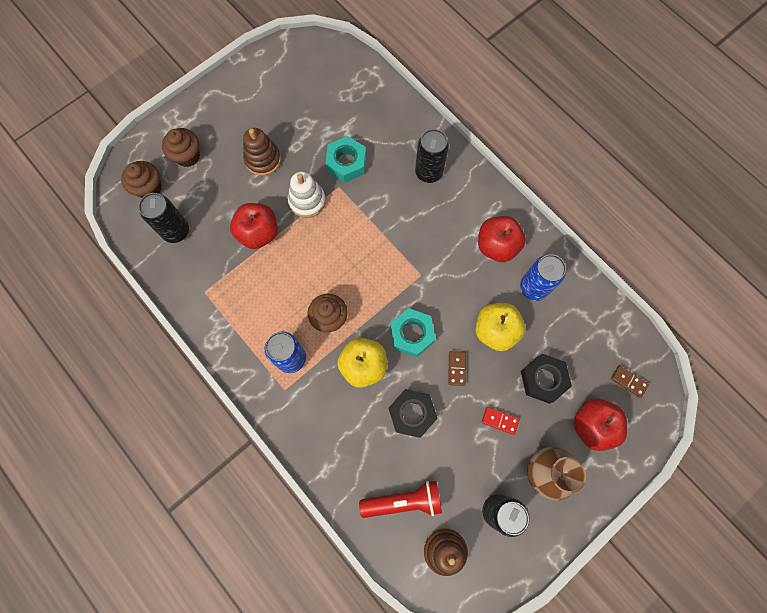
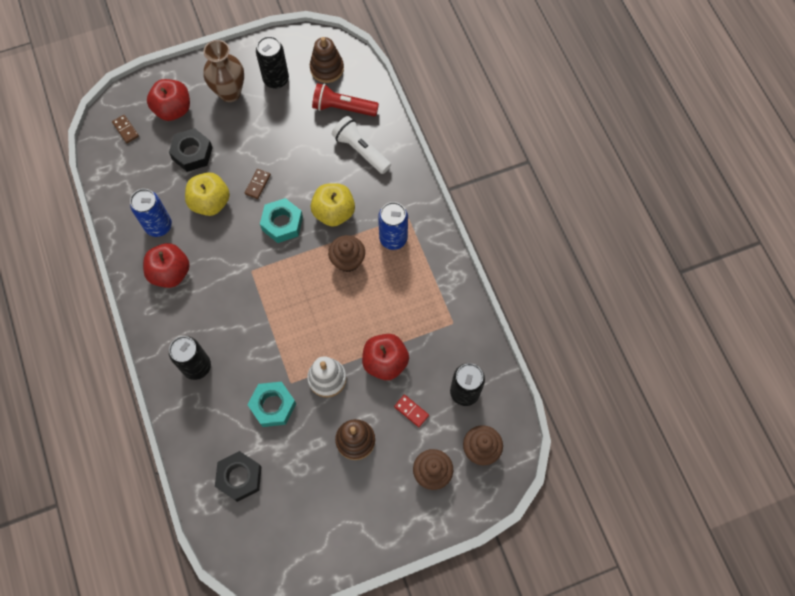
camera: 160 degrees left, 5 degrees down
(362, 451) = (361, 150): none -> white flashlight
(412, 414) = (310, 163): black nut -> black nut (239, 477)
(500, 421) = (243, 136): red domino -> red domino (411, 411)

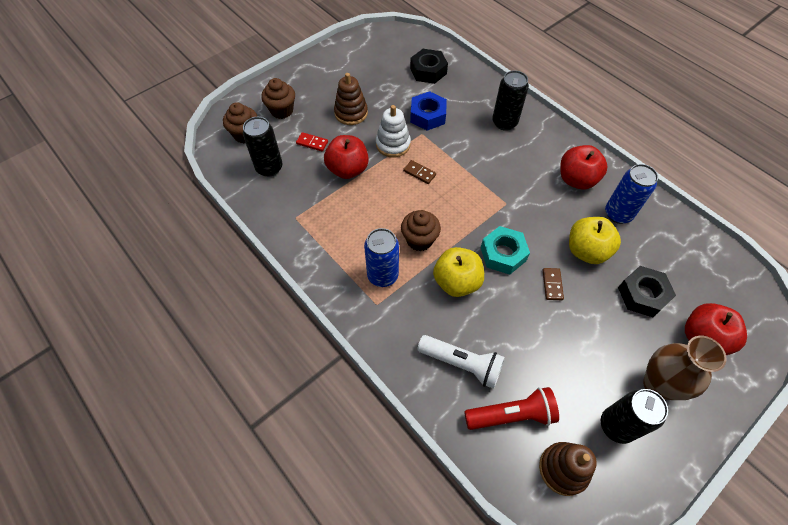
camera: 160 degrees right, 10 degrees down
(126, 129) = (731, 297): brown domino -> brown domino (419, 173)
(273, 406) = (428, 115): turquoise nut -> blue nut

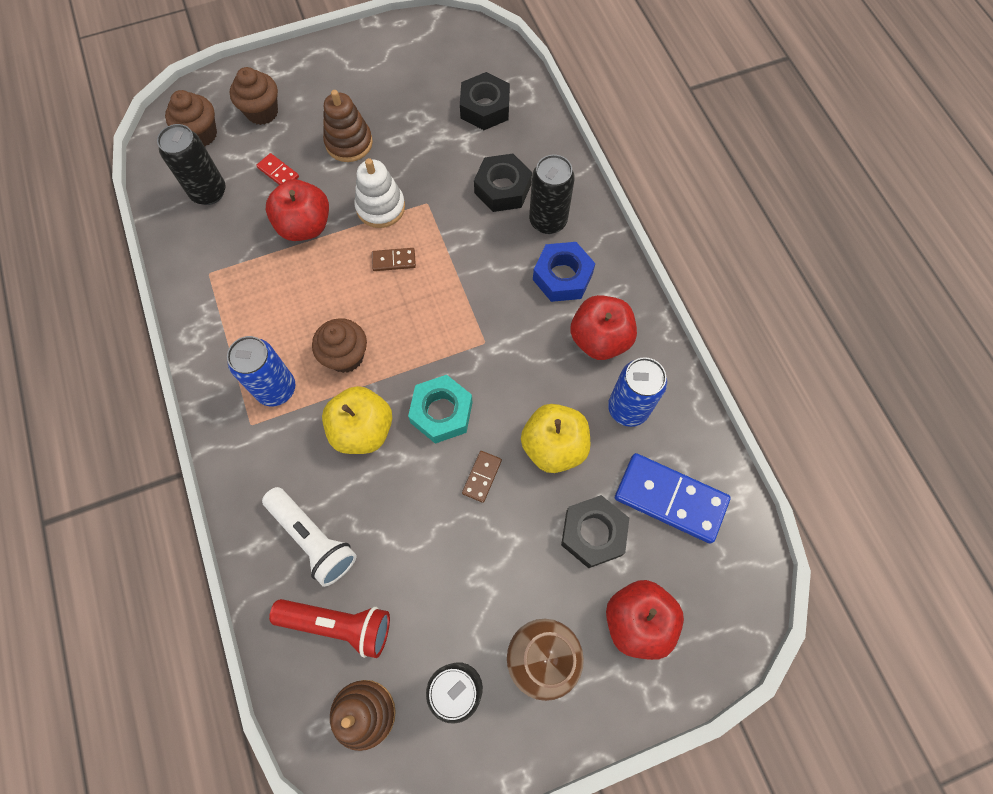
camera: 20 degrees right, 10 degrees up
(419, 173) = (394, 261): brown domino -> brown domino turned 60 degrees counterclockwise
(428, 115) = (448, 178): blue nut -> blue nut (562, 276)
(465, 112) = (502, 189): none -> black nut
(676, 258) = (670, 499): none -> blue domino

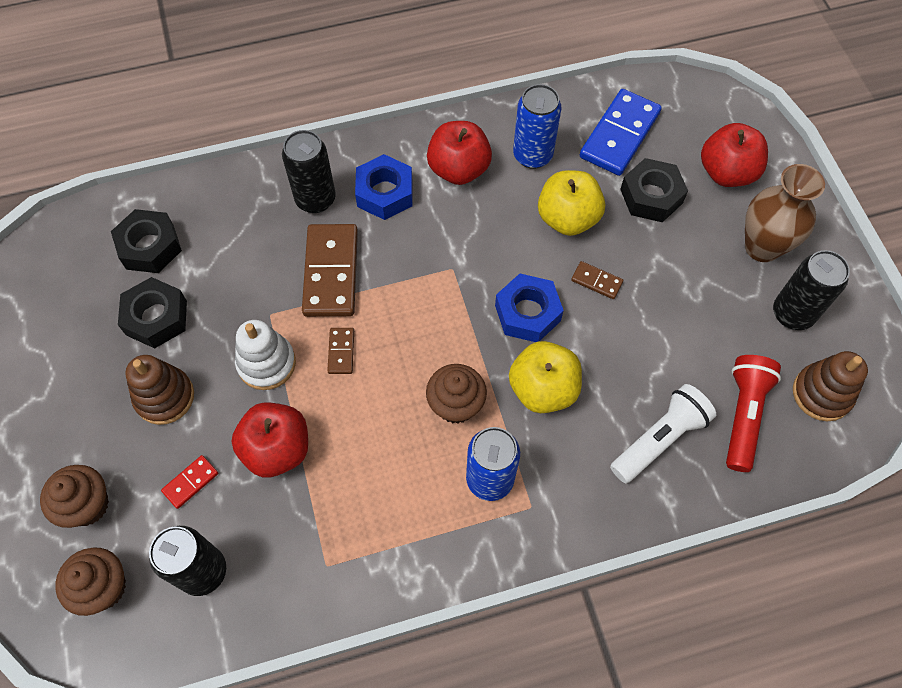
camera: 85 degrees left, 5 degrees down
(441, 412) = (527, 313): turquoise nut -> blue nut
(472, 243) = (331, 272): none -> brown domino
(502, 189) = (266, 238): black nut -> black nut (156, 317)

